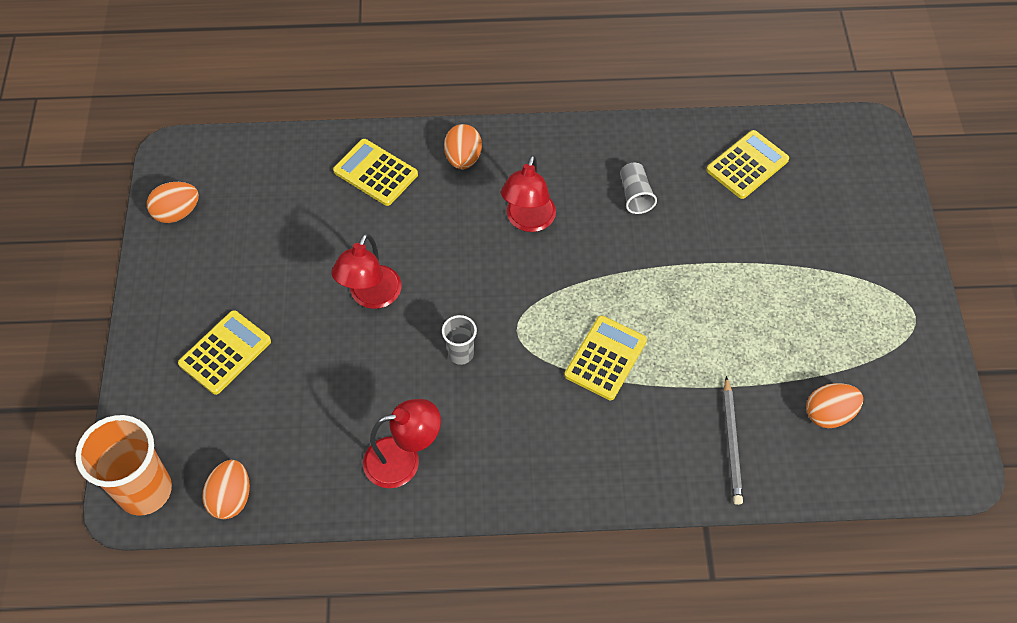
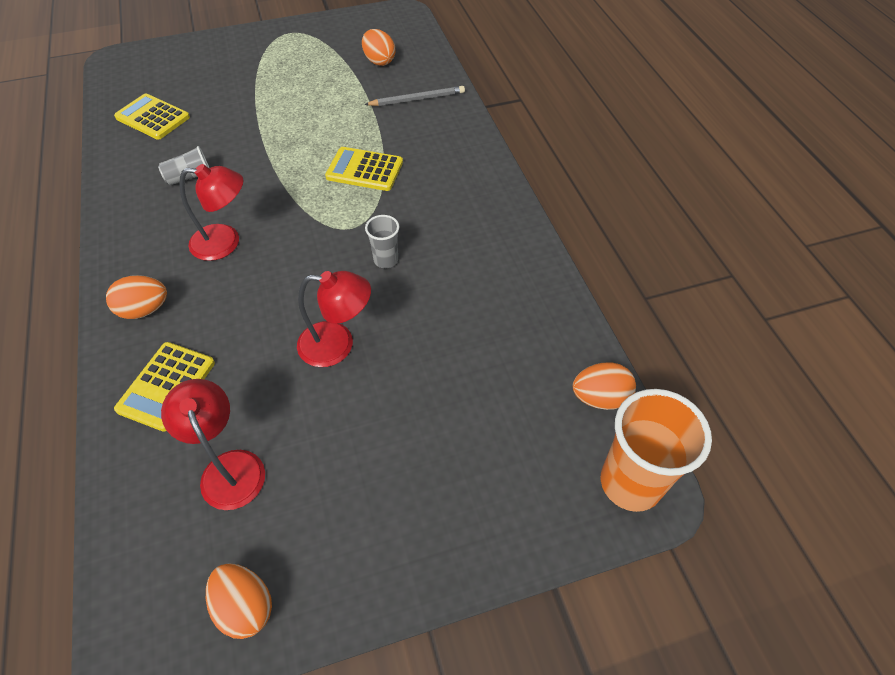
camera: 105 degrees left, 5 degrees down
(225, 353) = (442, 463): yellow calculator -> none
(403, 460) = (505, 275): red lamp -> red lamp (229, 467)

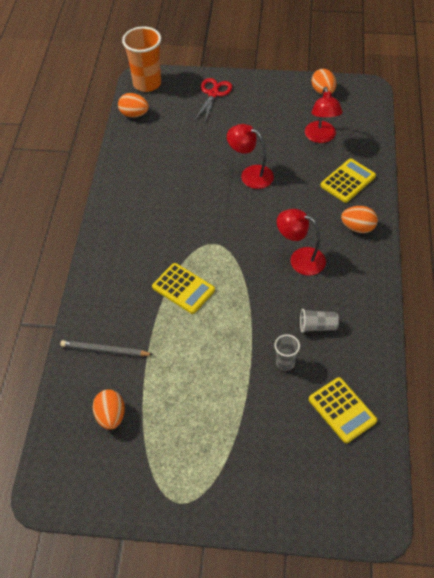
camera: 155 degrees left, 0 degrees up
(386, 260) = (201, 214): grey cup -> grey cup (285, 363)
(483, 506) = (213, 93): none -> red scissors

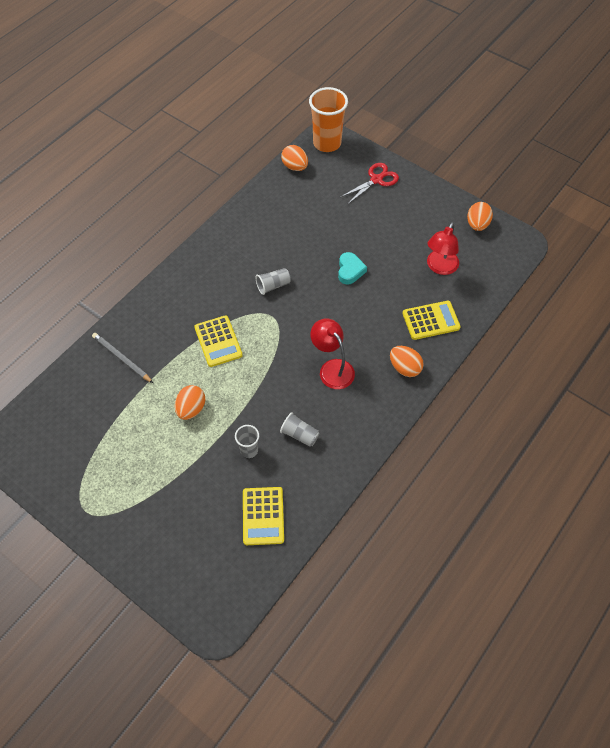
camera: 30 degrees right, 5 degrees up
(111, 416) = (87, 413): orange egg -> orange egg (191, 409)
(194, 218) = (273, 286): none -> grey cup
(250, 174) = (350, 270): red lamp -> turquoise heart

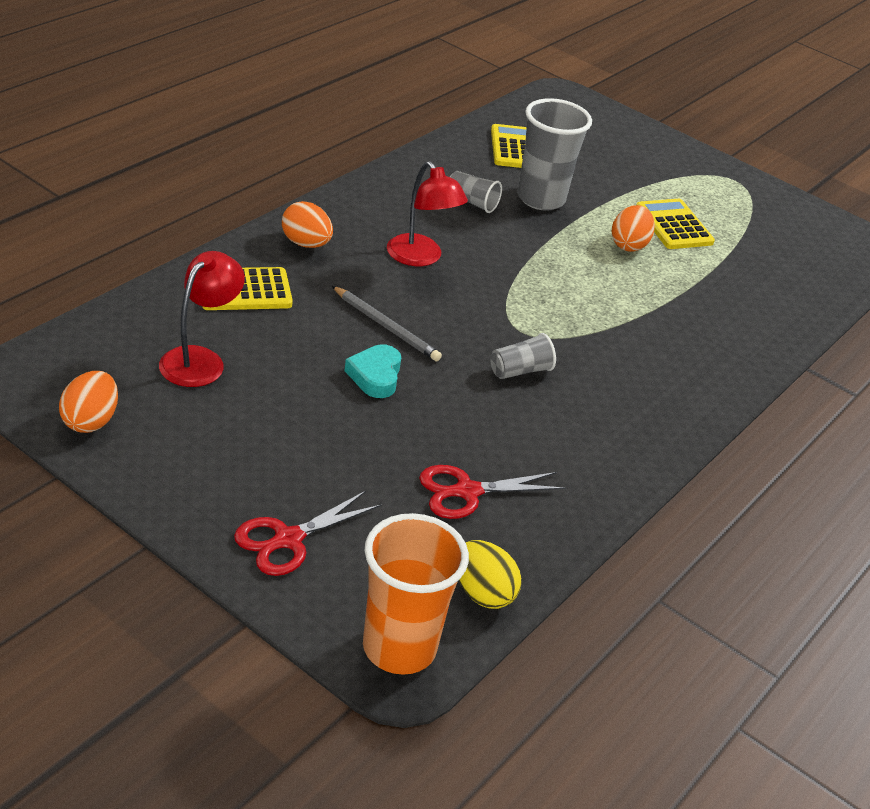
camera: 175 degrees right, 20 degrees down
(121, 358) = (751, 309): grey pencil -> grey pencil (386, 326)
(218, 341) = (604, 310): yellow calculator -> yellow calculator (674, 225)
(249, 450) = (541, 199): grey cup -> grey cup, size x1.98
(295, 167) = (482, 593): orange egg -> yellow egg
(302, 211) = (466, 492): none -> red scissors

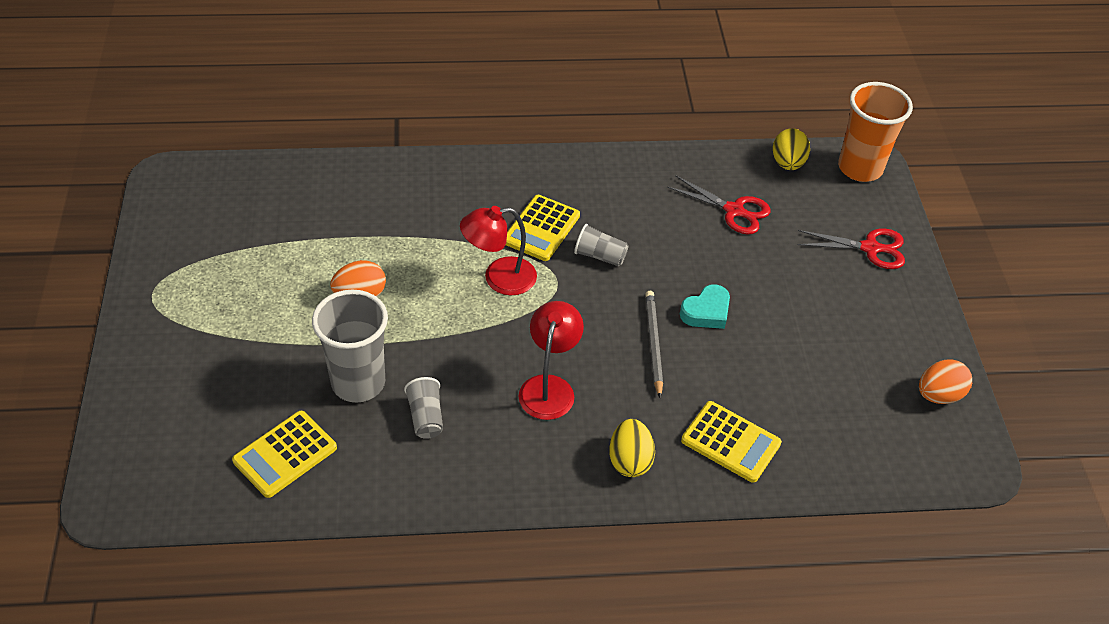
camera: 130 degrees left, 10 degrees up
(200, 359) = (822, 399): red lamp -> red lamp (499, 278)
(306, 244) = (630, 460): orange egg -> yellow egg
(674, 225) = (291, 289): yellow calculator -> yellow calculator (541, 228)

